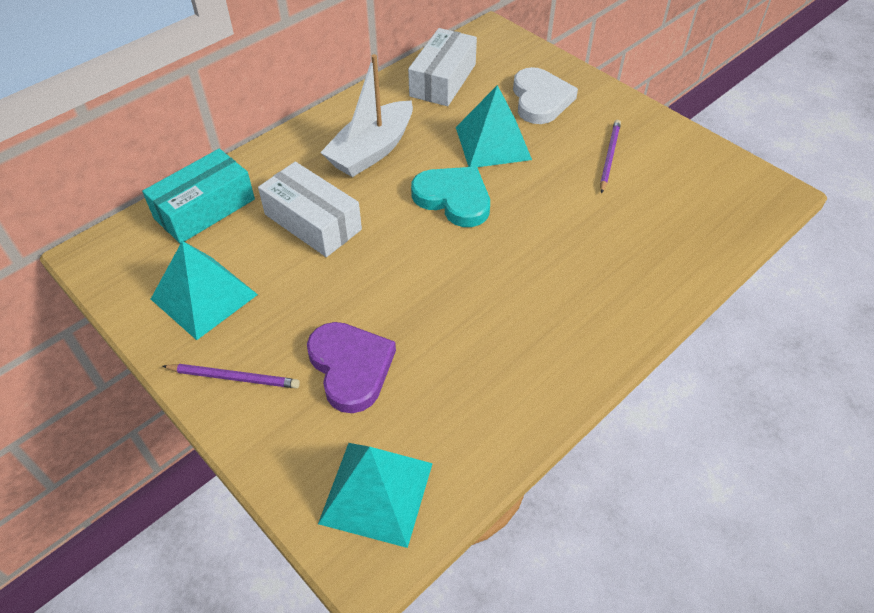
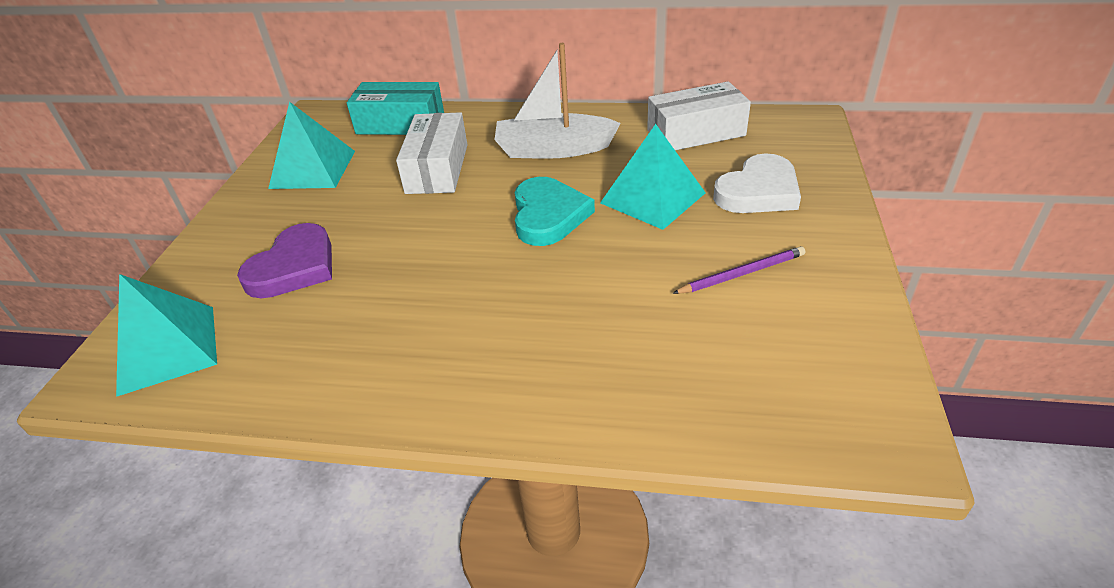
camera: 55 degrees right, 10 degrees down
(234, 377) = (243, 222): purple pencil -> none

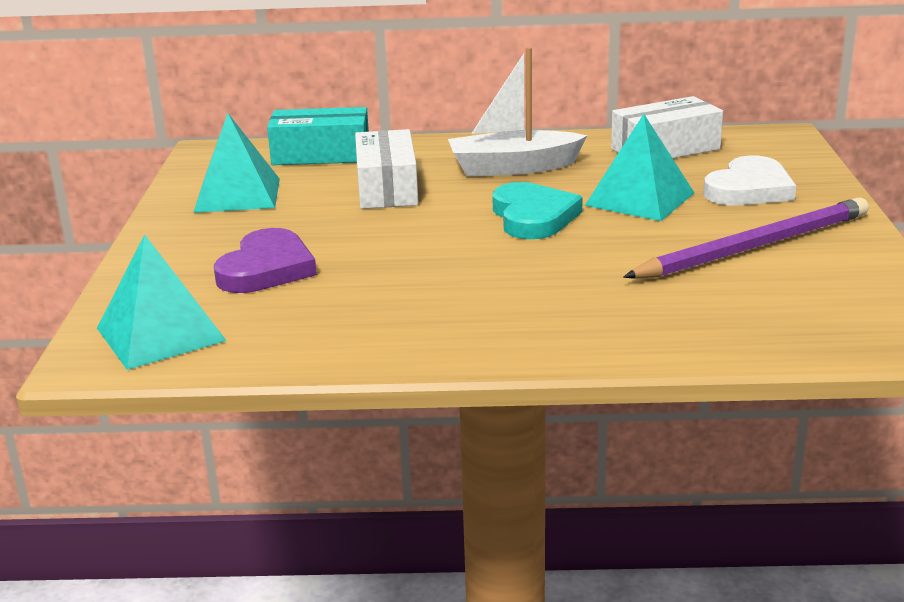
camera: 10 degrees left, 15 degrees down
(742, 273) = (754, 246): purple pencil -> purple pencil, size x2.00

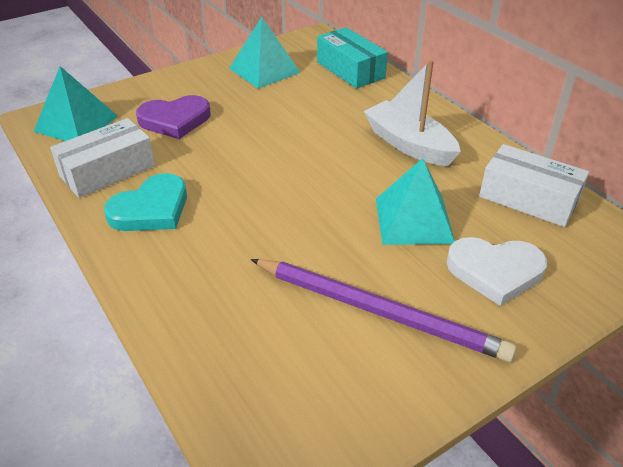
camera: 55 degrees right, 15 degrees up
(387, 188) = (323, 112): white box -> white box (108, 171)
(533, 217) = (333, 184): turquoise heart -> turquoise heart (151, 209)

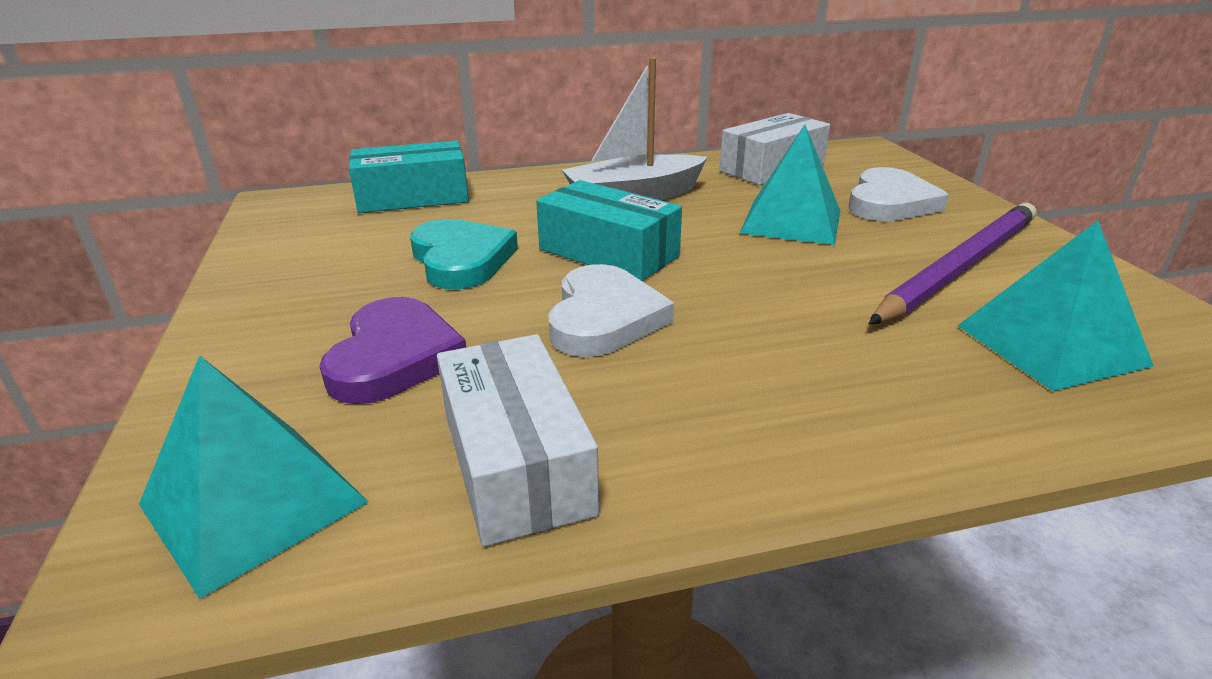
camera: 70 degrees left, 10 degrees down
(151, 209) = (686, 415): turquoise heart -> turquoise heart (461, 259)
(233, 167) = (604, 318): none -> white heart
(264, 70) = (325, 253): turquoise pyramid -> turquoise pyramid (1051, 345)
(313, 153) = (608, 253): none -> turquoise box

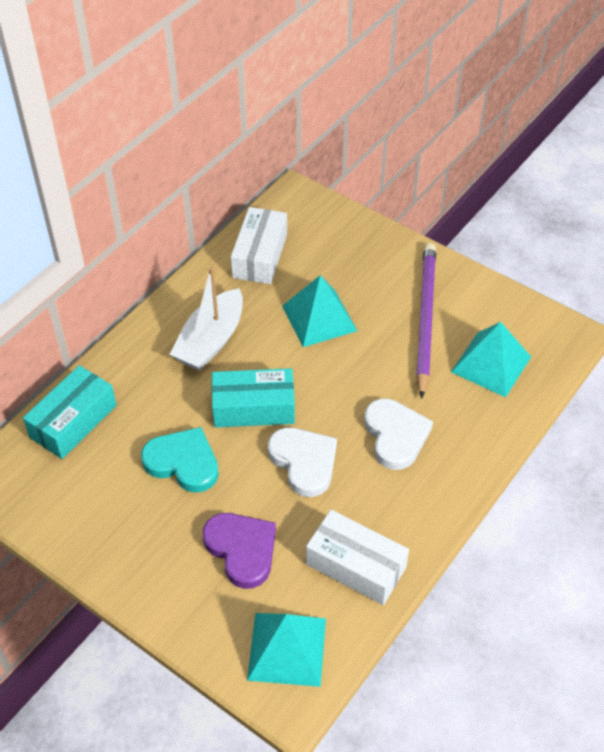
camera: 40 degrees left, 20 degrees up
(890, 202) = (354, 266): white heart -> white heart (395, 435)

